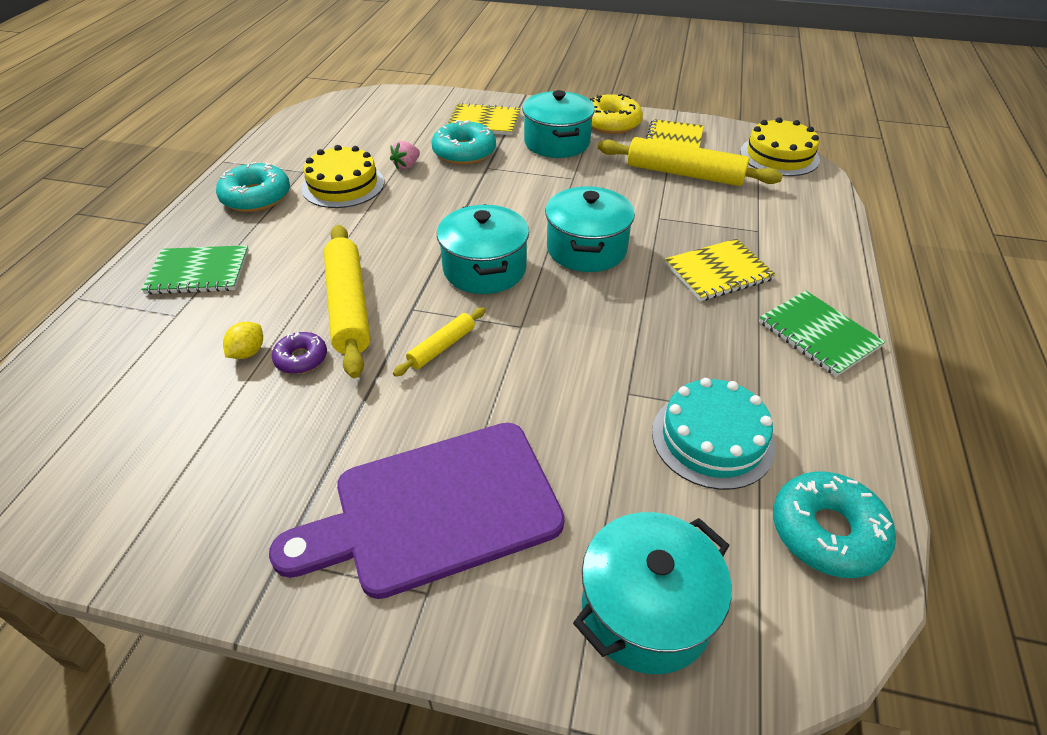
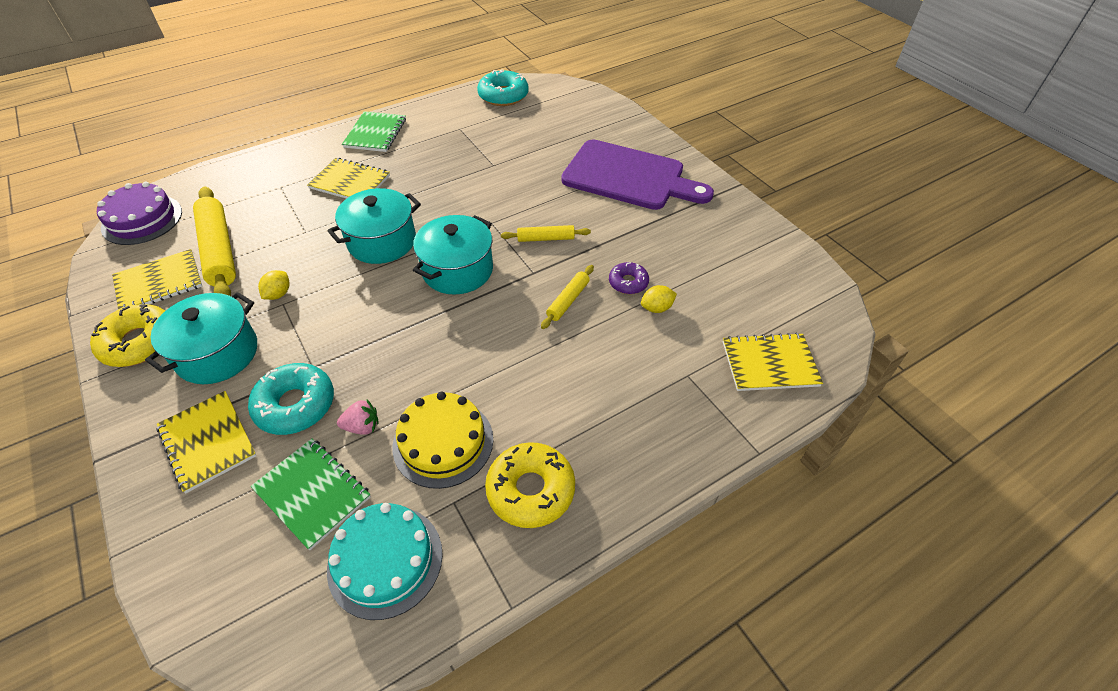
camera: 135 degrees left, 5 degrees up
(86, 371) = (769, 363): none -> yellow notebook
(198, 272) = (647, 412): green notebook -> green notebook (312, 493)
(256, 197) = (530, 490): turquoise donut -> yellow donut
(349, 306) = (568, 300): yellow rolling pin -> yellow rolling pin, size x0.51
(587, 180) = (278, 294): none -> yellow lemon
(646, 610) = (590, 115): turquoise pot -> none
(712, 439) = (490, 133): turquoise cake -> turquoise cake (385, 560)
(779, 156) = (142, 219): yellow cake -> purple cake

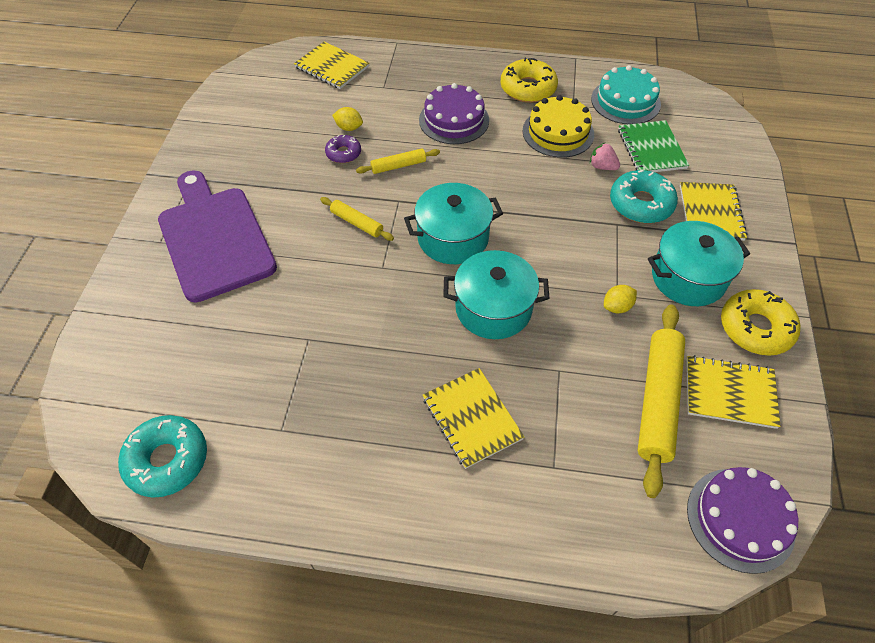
camera: 140 degrees left, 5 degrees up
(375, 133) = (382, 498): green notebook -> none
(570, 382) = (454, 120): none -> purple cake

